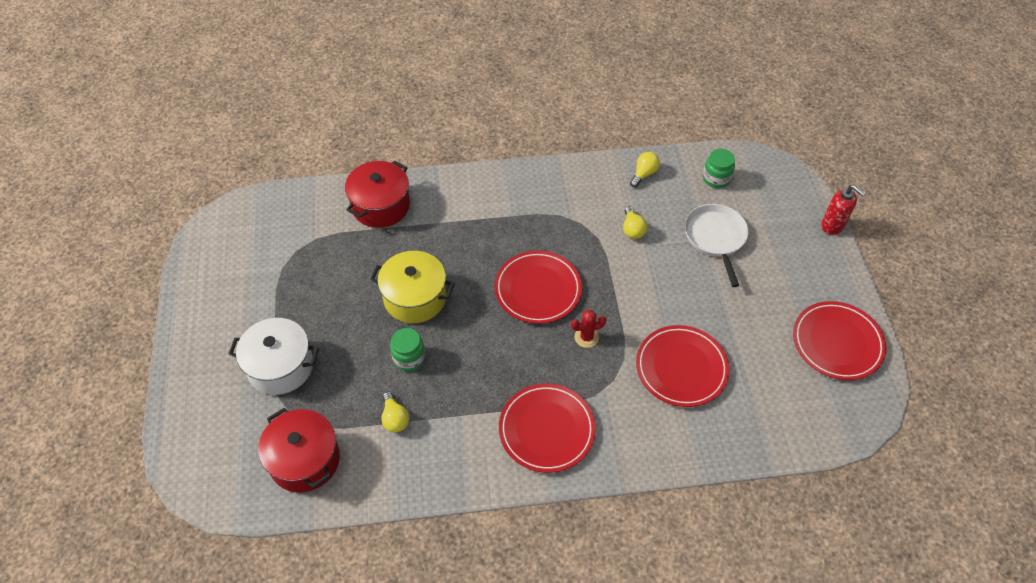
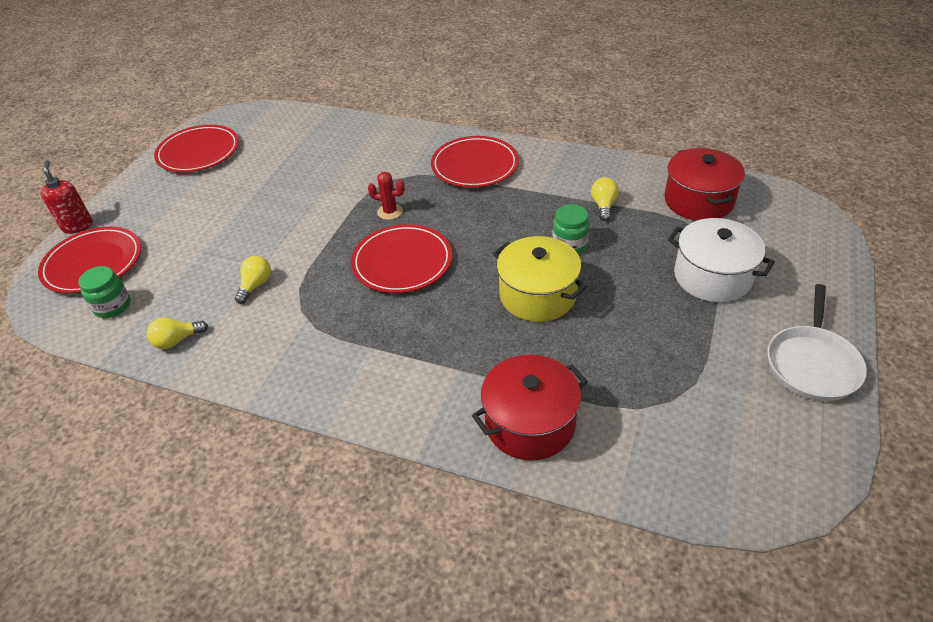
camera: 150 degrees left, 10 degrees down
(681, 368) = (332, 171): red plate -> red plate (93, 263)
(715, 237) = (188, 251): white pan -> white pan (812, 364)

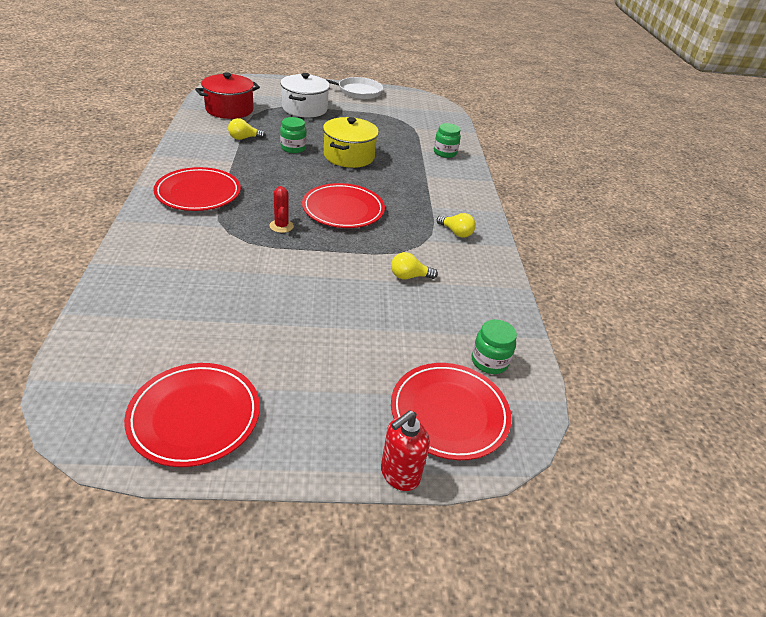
camera: 120 degrees left, 5 degrees down
(177, 340) = (492, 300): yellow light bulb -> yellow light bulb (456, 232)
(530, 423) = (445, 153): red pot -> green jar

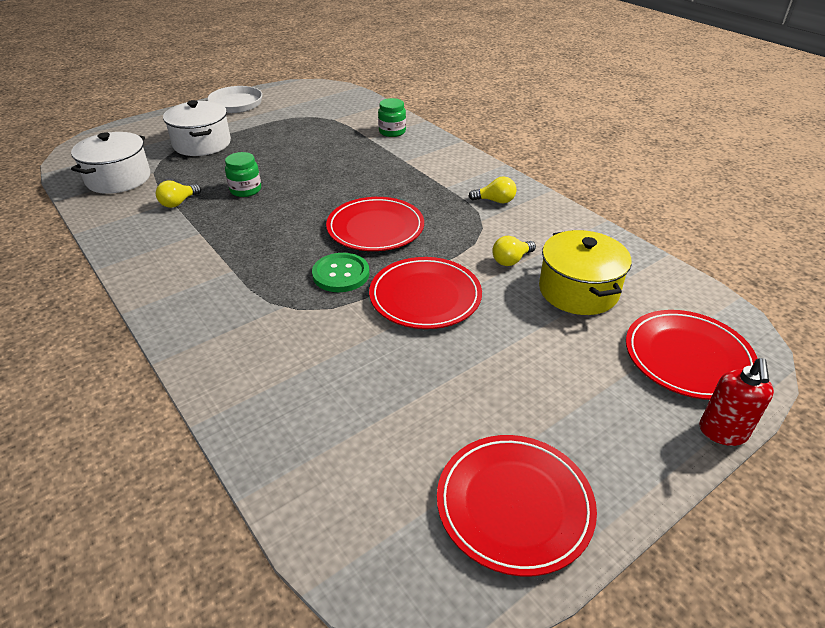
camera: 30 degrees left, 0 degrees up
(198, 193) = (208, 285): red plate -> red plate (425, 296)
(229, 109) = (118, 179): red pot -> white pot
(281, 226) = (341, 274): red cactus -> green button
(349, 156) = (311, 173): yellow pot -> yellow pot (578, 290)
(489, 361) = (658, 297): green jar -> none

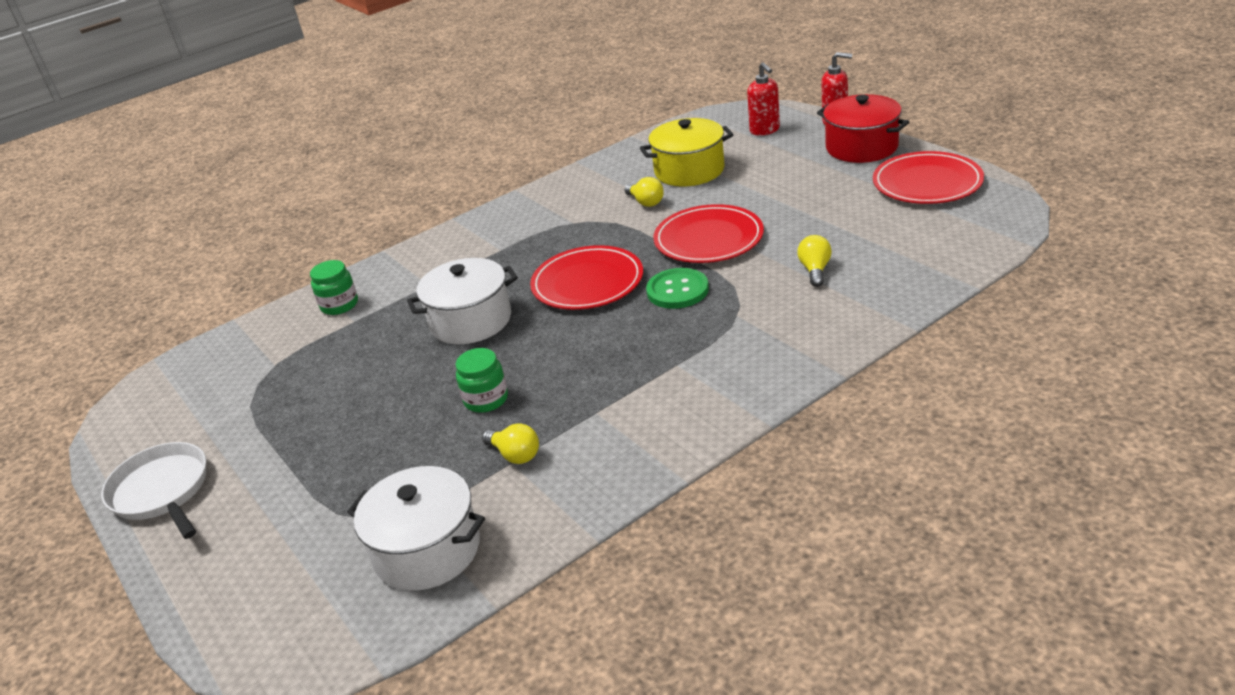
camera: 85 degrees left, 5 degrees down
(202, 144) = (319, 486): white pot -> white pot (471, 321)
(495, 201) = (535, 218): yellow light bulb -> yellow light bulb (815, 270)
(635, 449) = (861, 147): none -> red pot
(688, 357) = (765, 130): red plate -> red soap dispenser

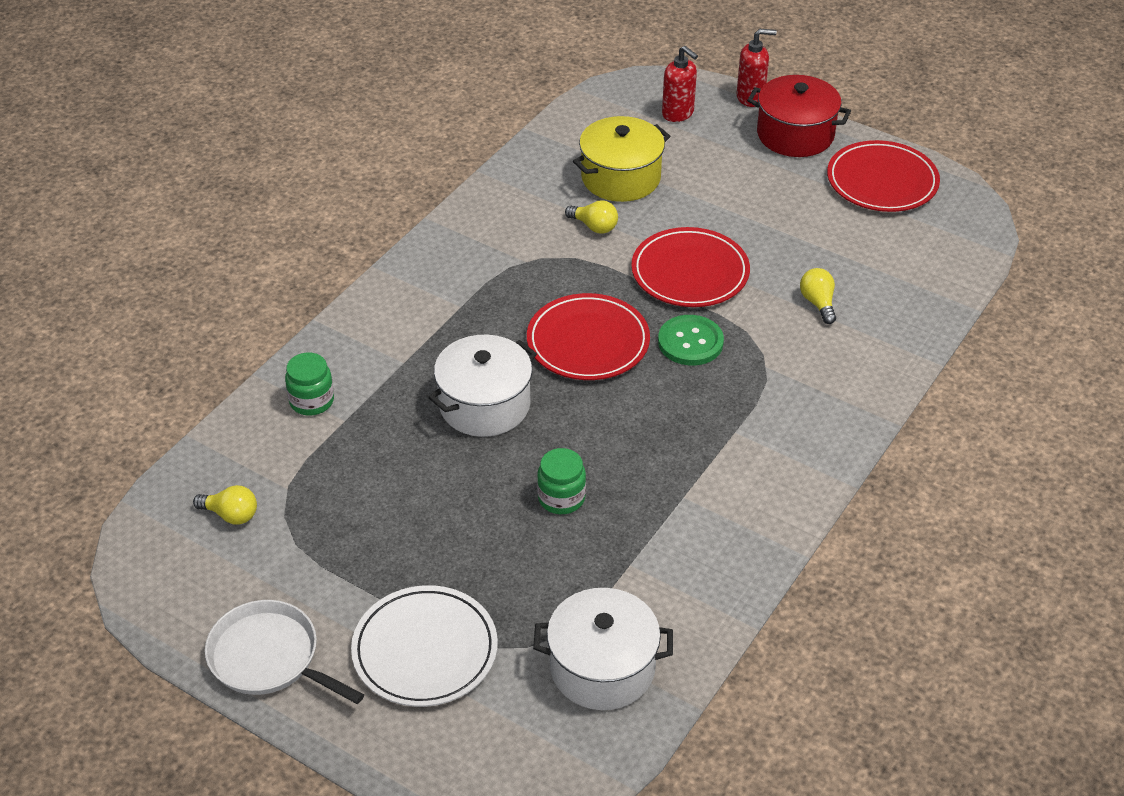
camera: 25 degrees left, 10 degrees up
(286, 507) = (425, 650): none -> white plate
(515, 455) = (629, 555): yellow light bulb -> yellow light bulb (231, 515)

